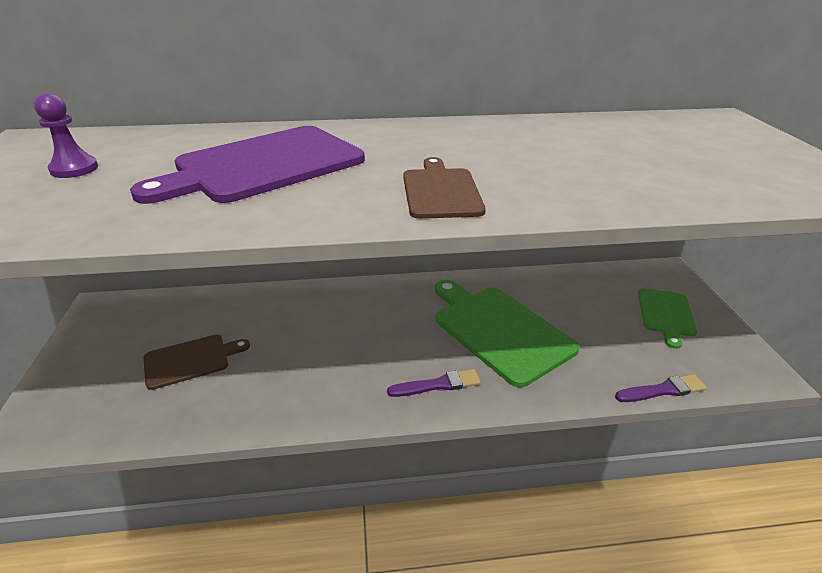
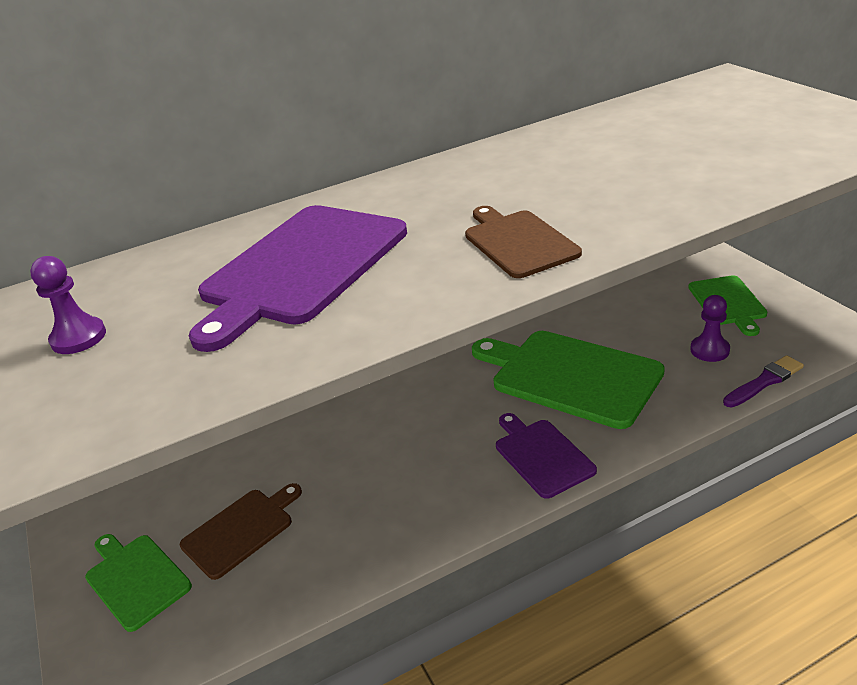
camera: 15 degrees left, 0 degrees up
(102, 368) = (136, 579): none -> green cutting board
(438, 384) = (542, 455): purple brush -> purple cutting board
(628, 347) = (709, 350): none -> purple pawn

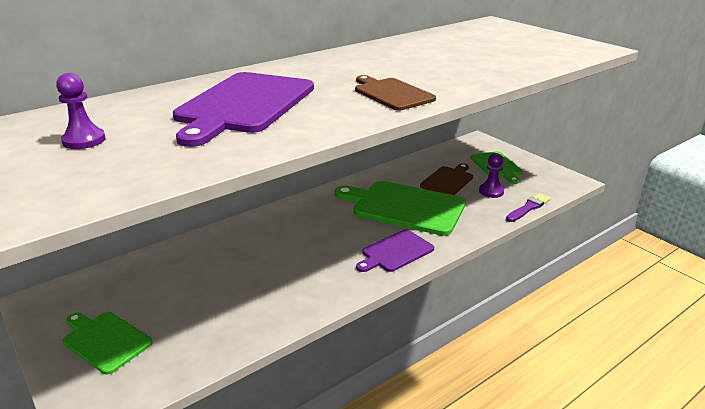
camera: 15 degrees left, 5 degrees down
(241, 530) = (185, 305): brown cutting board -> brown cutting board (448, 180)
(542, 455) = (395, 252): purple cutting board -> purple cutting board turned 90 degrees counterclockwise

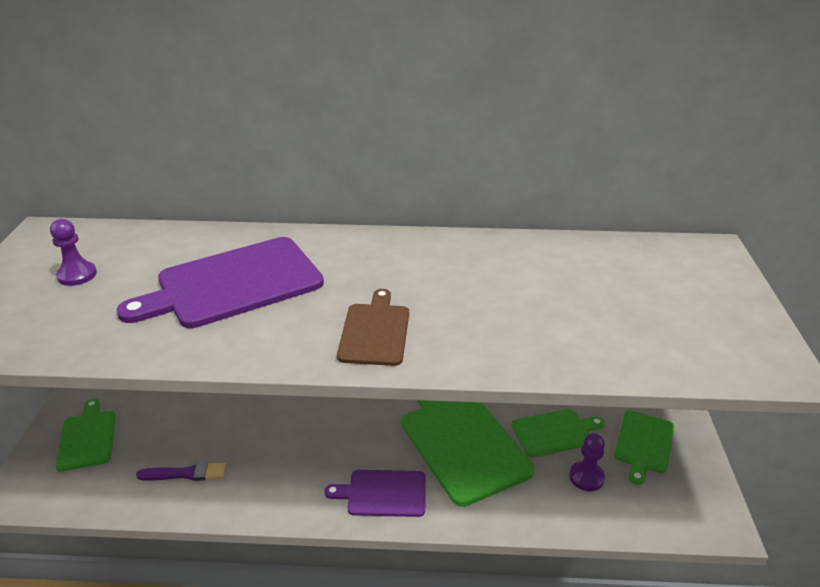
camera: 40 degrees right, 5 degrees up
(448, 180) = (554, 432): brown cutting board -> green cutting board
(528, 208) = (602, 528): purple brush -> purple brush (186, 473)

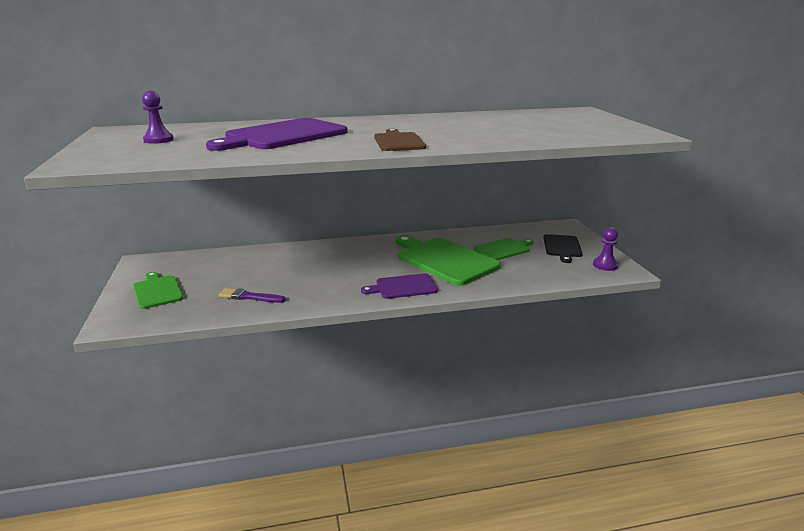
camera: 15 degrees left, 10 degrees down
(186, 473) = (249, 297): purple brush -> purple brush turned 150 degrees counterclockwise
(586, 477) = (534, 264): purple pawn -> purple pawn (605, 265)
(643, 444) = (562, 247): green cutting board -> black cutting board

